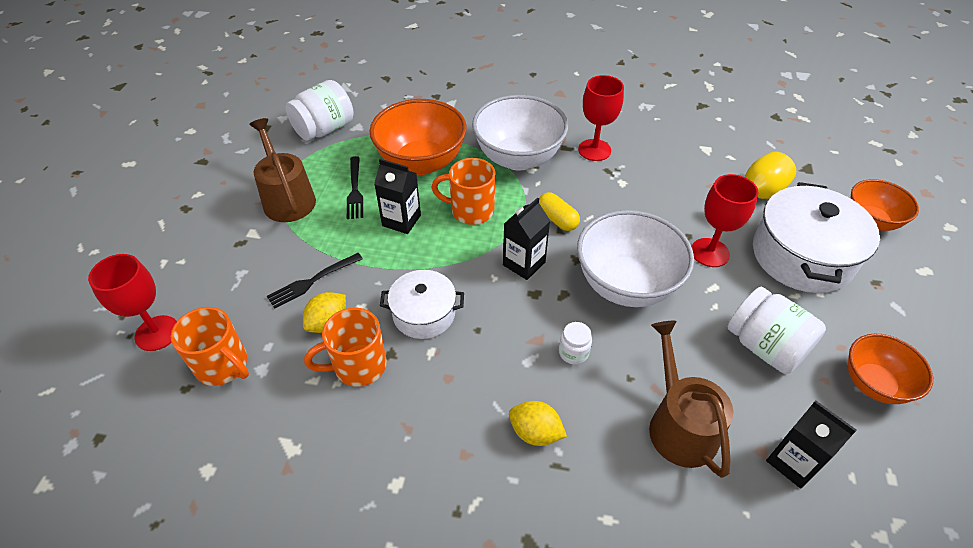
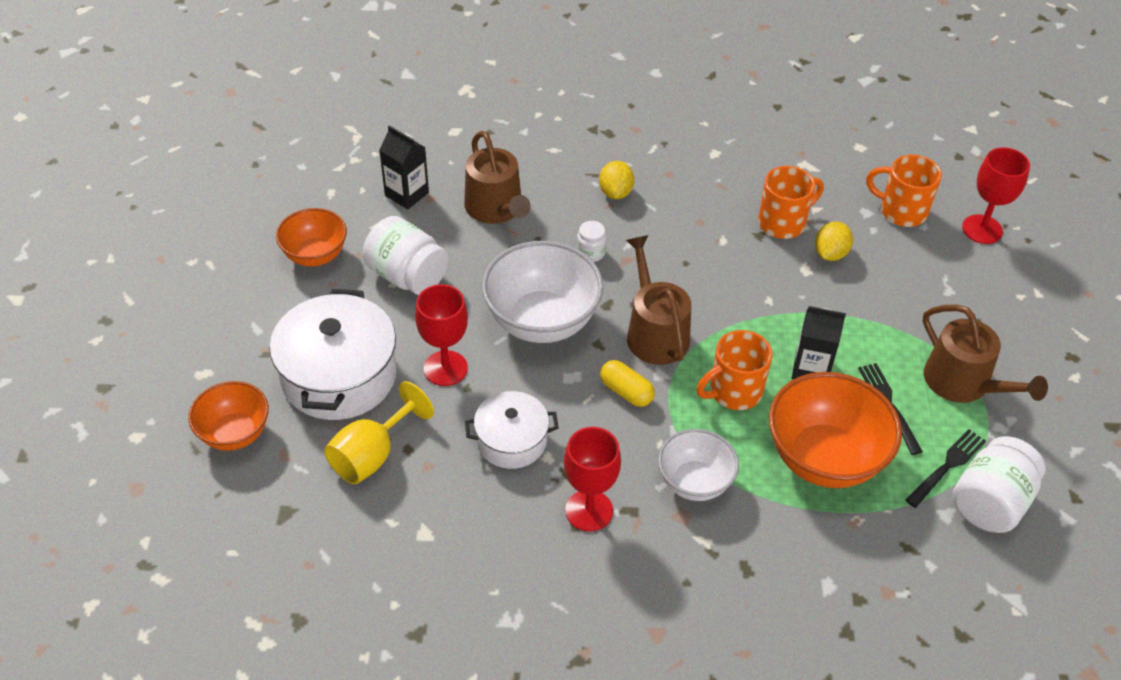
camera: 170 degrees right, 0 degrees up
(312, 281) = (870, 290): black fork -> black fork (947, 466)
(424, 314) = (742, 271): white pot -> white pot (511, 441)
(470, 210) = (734, 392): orange mug -> orange mug turned 150 degrees clockwise
(518, 158) = (694, 482): white bowl -> white bowl, size x0.61
(524, 263) = (655, 332): black carton -> brown watering can
(535, 432) = (615, 192): yellow lemon -> yellow lemon turned 75 degrees clockwise

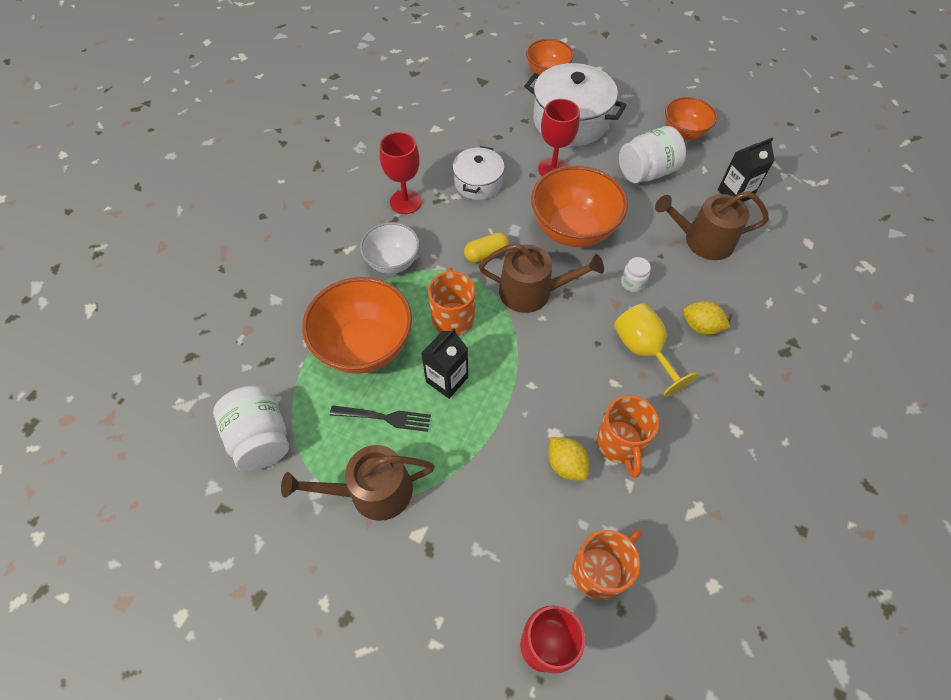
camera: 115 degrees right, 10 degrees up
(372, 455) = (502, 121): yellow goblet -> yellow goblet (643, 350)
(542, 321) = (573, 230): white bowl -> orange bowl
(947, 466) = (308, 427): black fork -> none

